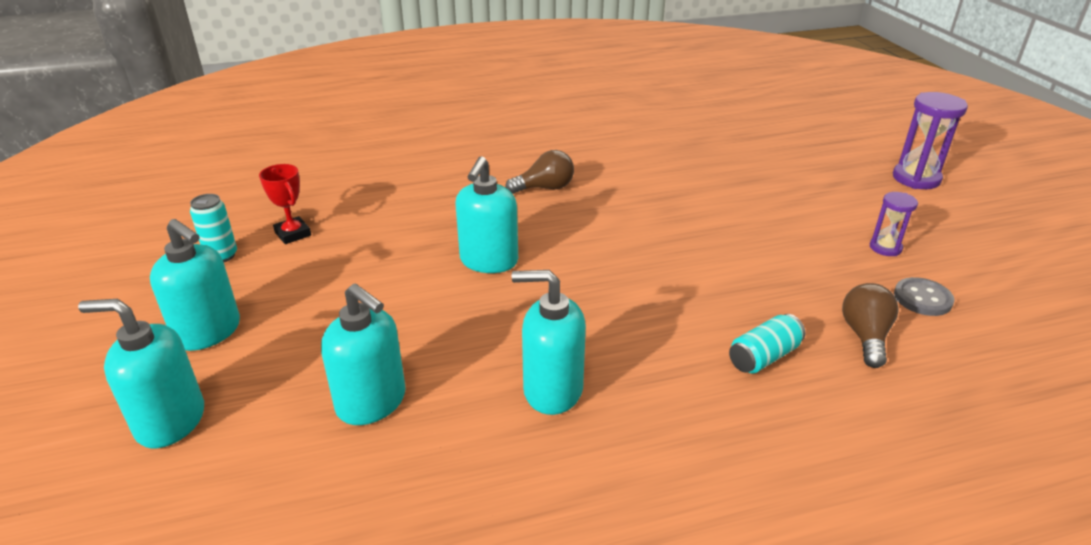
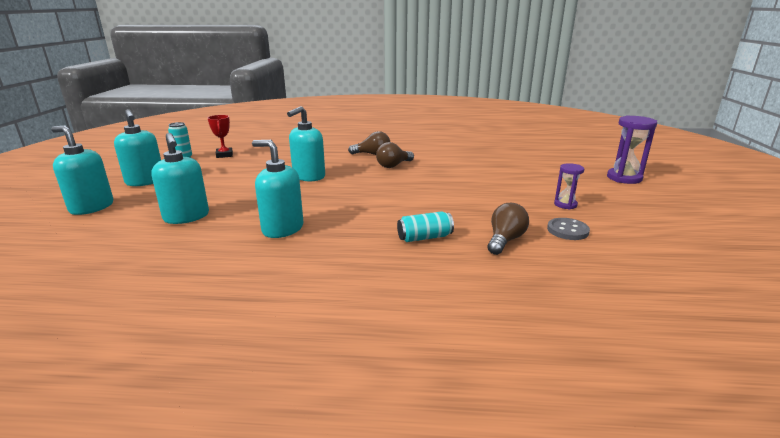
camera: 20 degrees right, 10 degrees down
(598, 209) = (393, 165): none -> brown light bulb

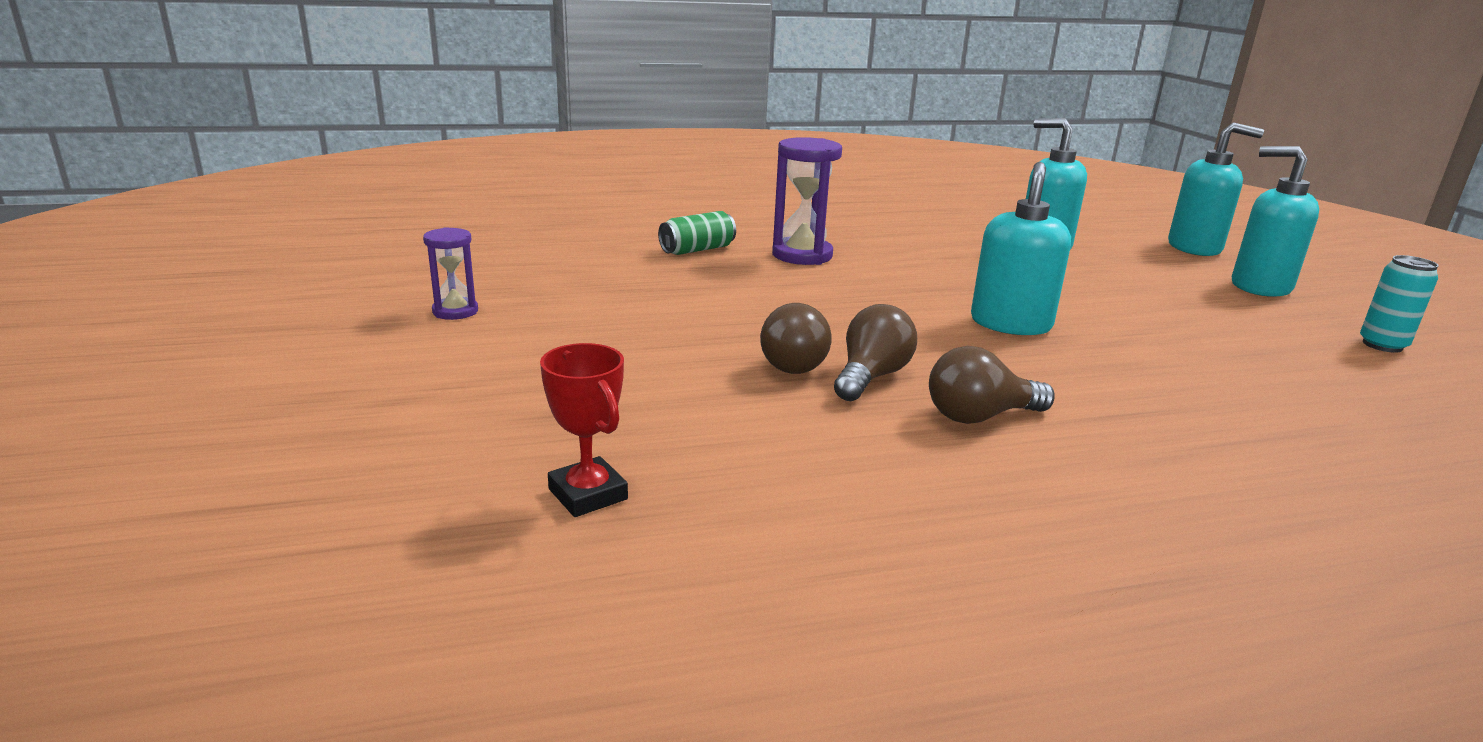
camera: 160 degrees right, 0 degrees up
(224, 155) = (1331, 365): red trophy -> red trophy (588, 494)
(282, 229) = (894, 245): turquoise soap dispenser -> none
(424, 237) = (697, 250): turquoise can -> green can
(505, 240) = (585, 254): brown light bulb -> brown light bulb (796, 363)
(567, 230) = (483, 272): grey button -> none
(624, 178) = (217, 401): purple hourglass -> purple hourglass (802, 255)

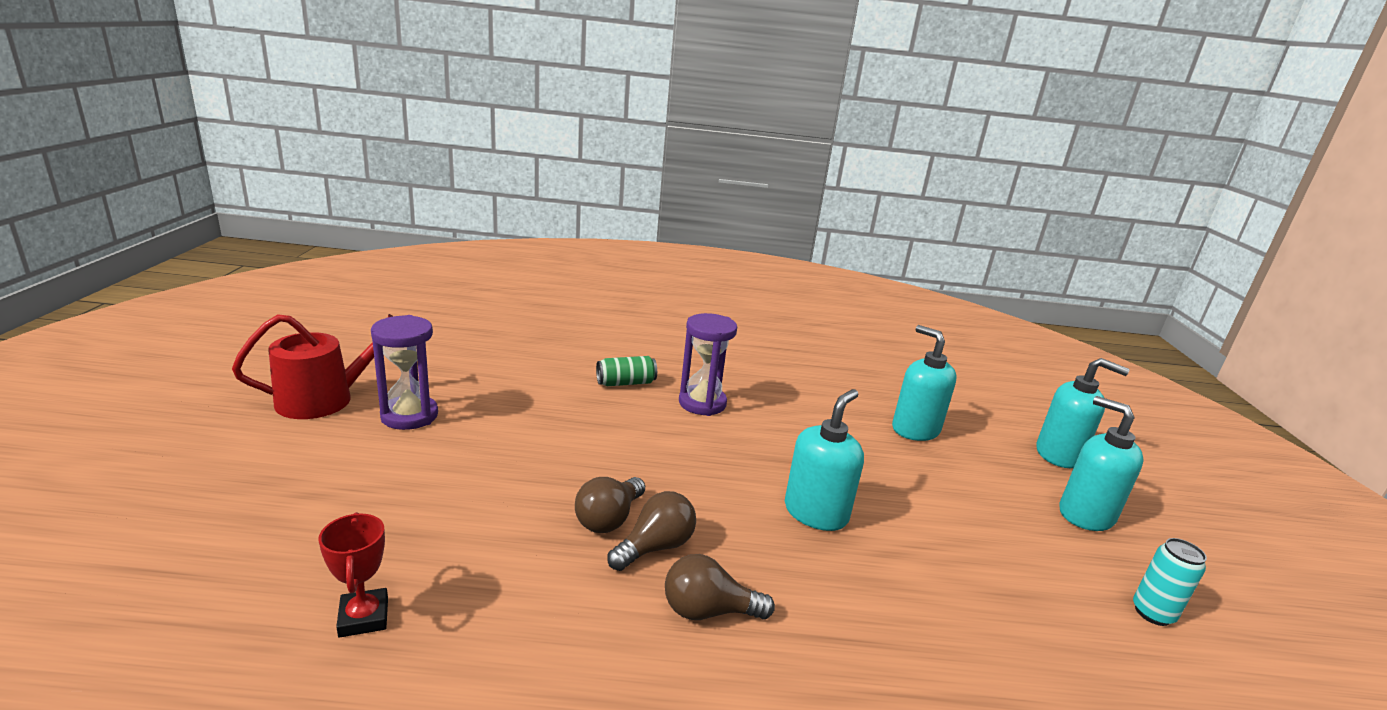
camera: 15 degrees right, 0 degrees up
(321, 312) = (324, 399): none -> red watering can
(455, 311) = (409, 416): purple hourglass -> purple hourglass, size x1.69

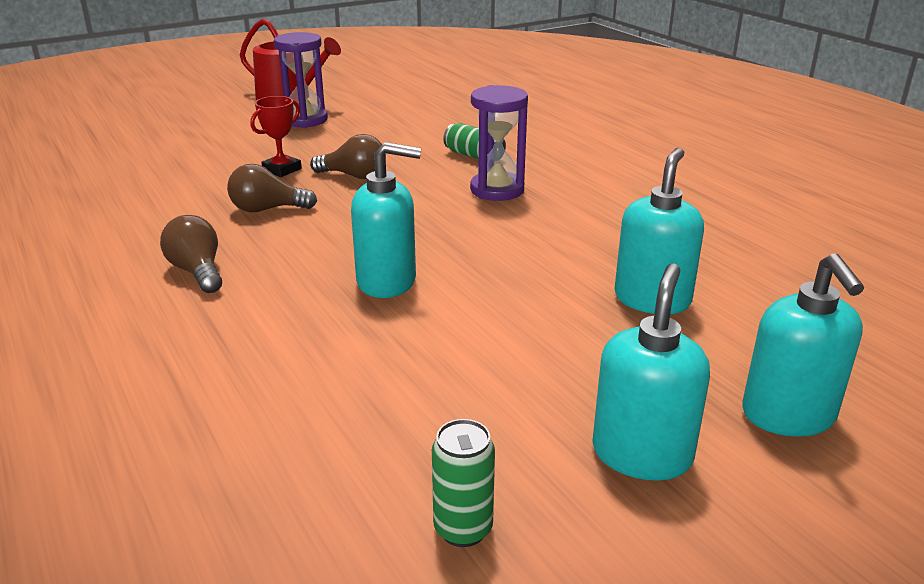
camera: 60 degrees right, 5 degrees up
(363, 617) = (97, 183): red trophy -> red trophy (282, 170)
(655, 547) = (252, 233): brown light bulb -> brown light bulb (354, 176)
(1152, 613) = (463, 529): turquoise can -> green can

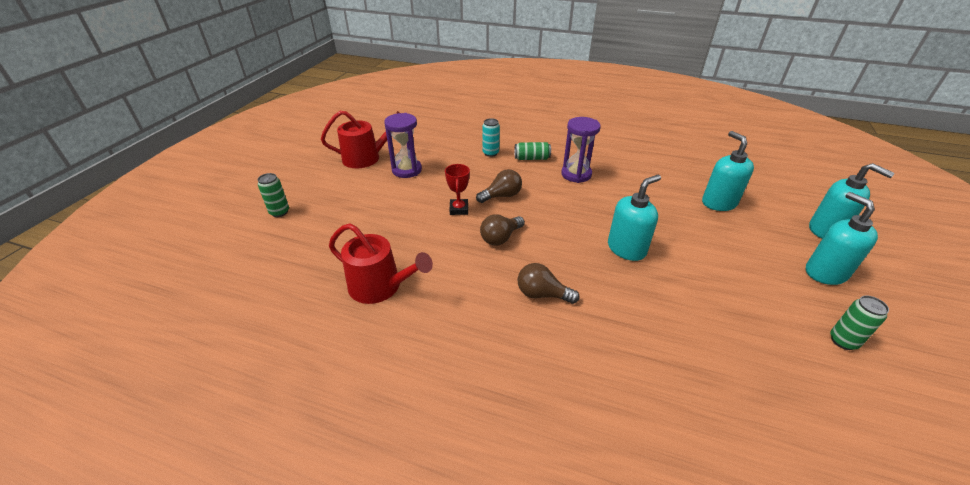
camera: 40 degrees left, 10 degrees up
(80, 197) = (380, 286): none -> red watering can
(126, 113) = (279, 212): none -> green can
(433, 135) = (490, 153): none -> turquoise can

